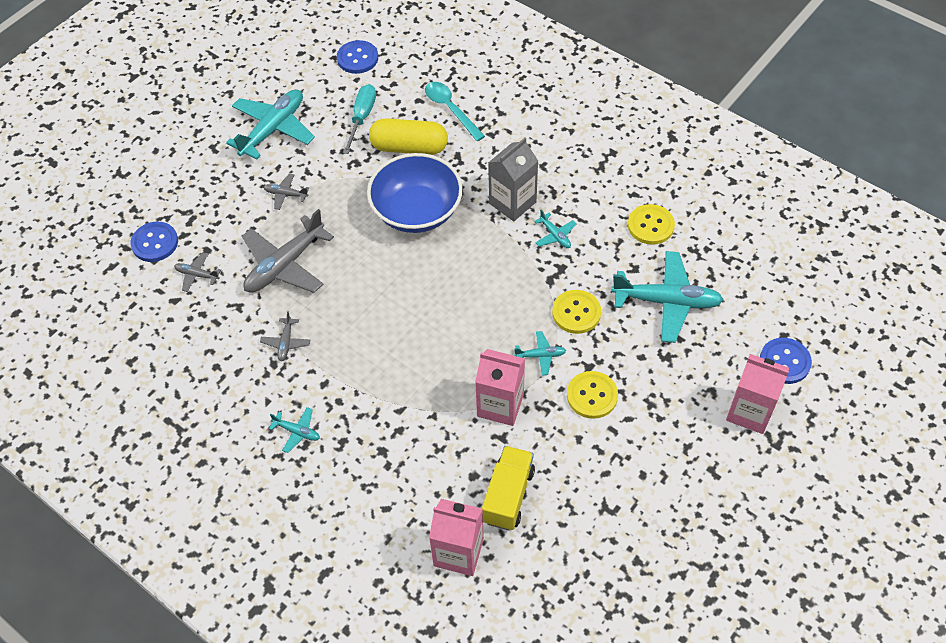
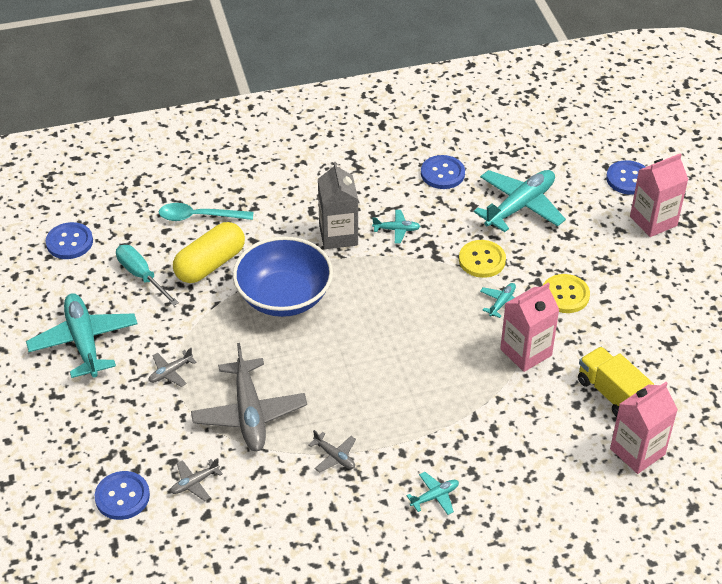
camera: 55 degrees left, 10 degrees down
(650, 225) = (442, 173): yellow button -> blue button

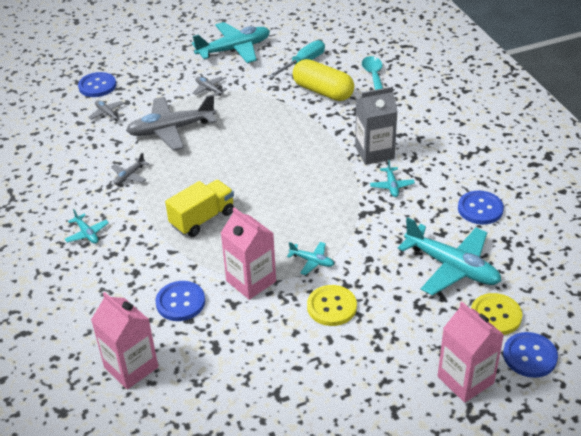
camera: 85 degrees right, 5 degrees down
(69, 242) = (330, 28): blue button -> blue button (180, 302)
(284, 297) = (295, 132): blue bowl -> none
(482, 260) = (366, 244): yellow button -> yellow button (495, 315)
(611, 393) = (204, 346): yellow truck -> yellow truck (202, 219)

